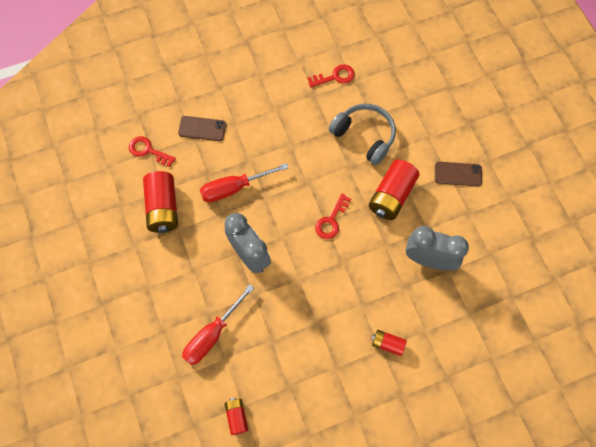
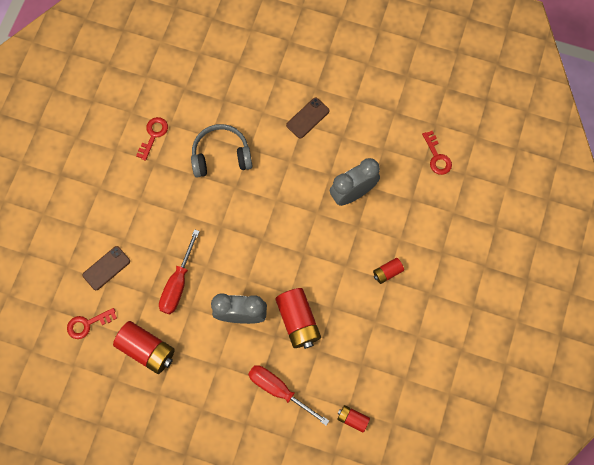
camera: 50 degrees left, 5 degrees up
(212, 335) = (279, 390): red screwdriver -> red screwdriver turned 135 degrees clockwise
(331, 220) = (265, 234): red key -> red key (437, 157)
(391, 196) = (284, 177): red battery -> red battery (298, 321)

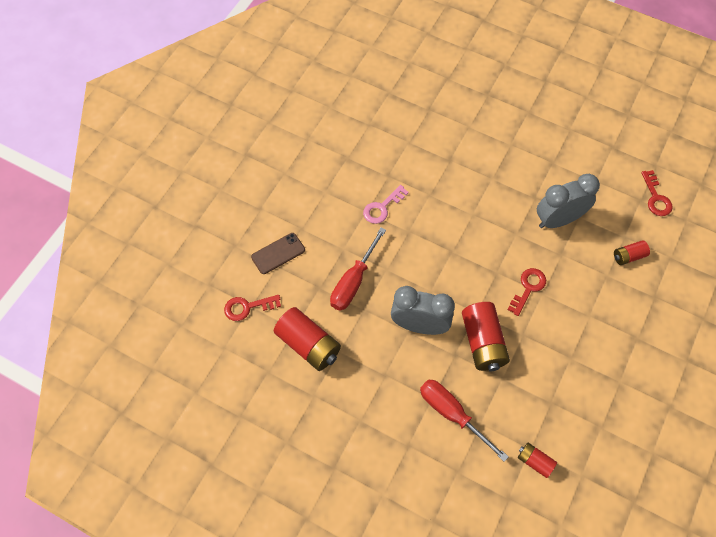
camera: 10 degrees right, 10 degrees down
(153, 135) = (350, 131): red key -> red key (528, 288)
(194, 207) = (382, 207): none -> pink key
(221, 155) = (419, 161): grey headphones -> none
(308, 118) = (517, 139): brown phone -> none
(387, 272) = (590, 307): red battery -> red battery (628, 256)

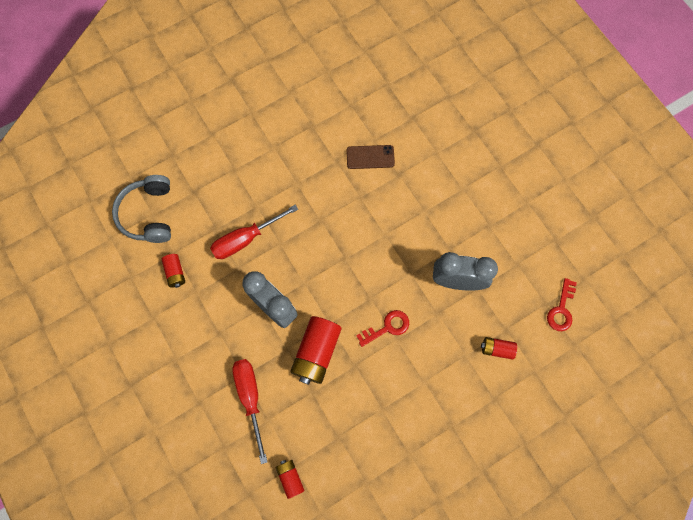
camera: 30 degrees right, 10 degrees up
(247, 307) = (149, 214): red key -> grey headphones
(278, 253) = (201, 181): brown phone -> brown phone (370, 157)
(308, 345) = (175, 273): red battery -> red battery, size x0.53
(382, 207) = (312, 187): pink key -> none

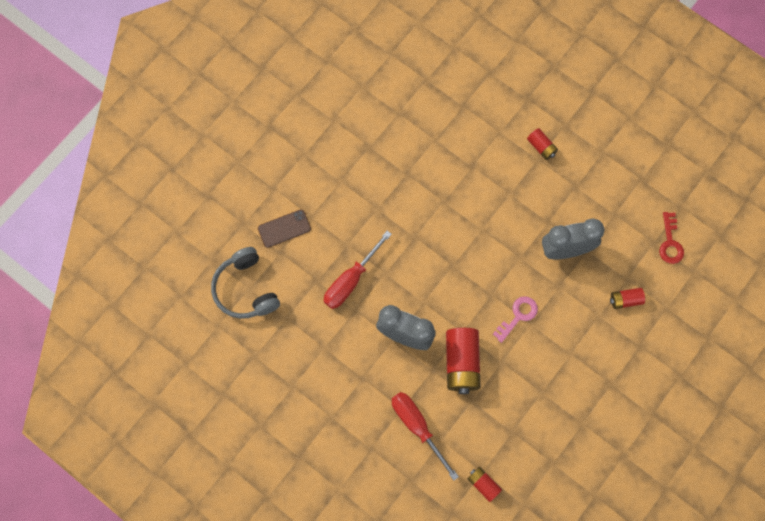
camera: 20 degrees left, 0 degrees up
(175, 273) = (296, 336): red battery -> red battery (541, 147)
(370, 157) = (438, 159): brown phone -> brown phone (284, 228)
(387, 327) = (518, 316): red key -> pink key

